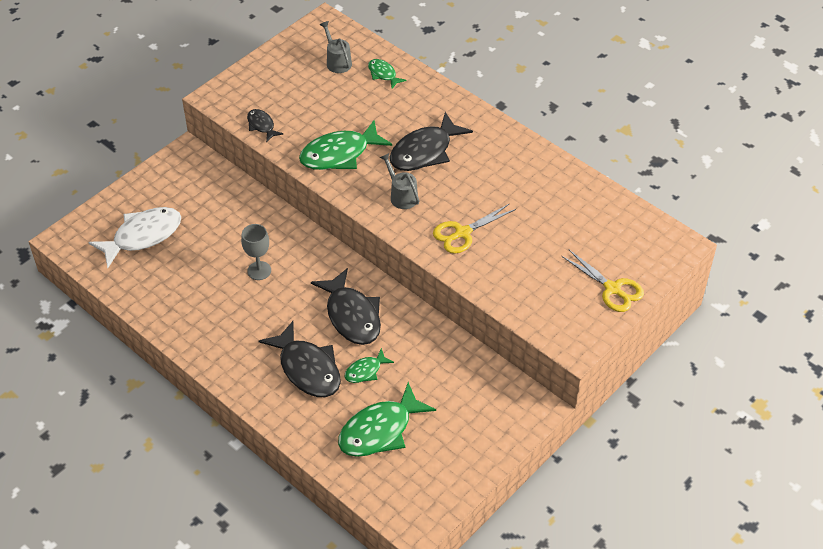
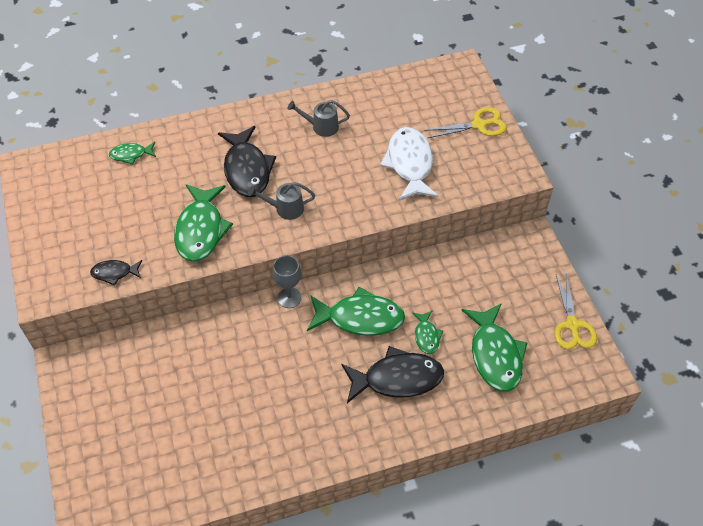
camera: 60 degrees left, 5 degrees up
(142, 236) = (142, 449): white fish -> white fish (409, 164)
(259, 270) = (259, 366): grey goblet -> grey goblet (289, 298)
(337, 61) = (84, 179): grey watering can -> grey watering can (321, 127)
(352, 315) = (360, 318): black fish -> green fish
(462, 233) = (357, 187): yellow scissors -> yellow scissors (572, 325)

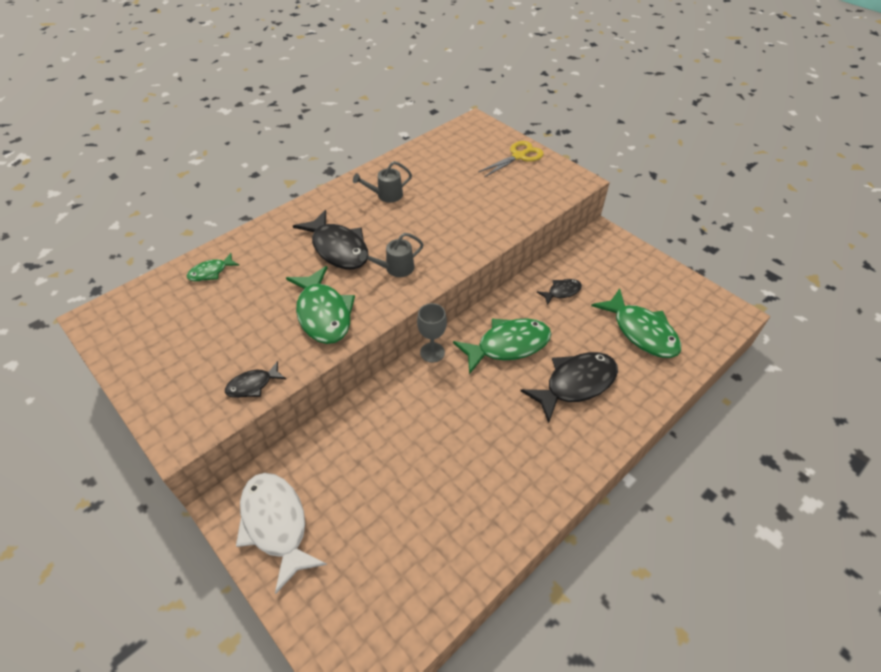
camera: 25 degrees left, 5 degrees down
(409, 164) = (483, 200): white fish -> white fish (276, 524)
(426, 336) = (575, 338): green fish -> none
(446, 284) = (562, 292): none -> black fish
(572, 325) = (682, 286): yellow scissors -> none

